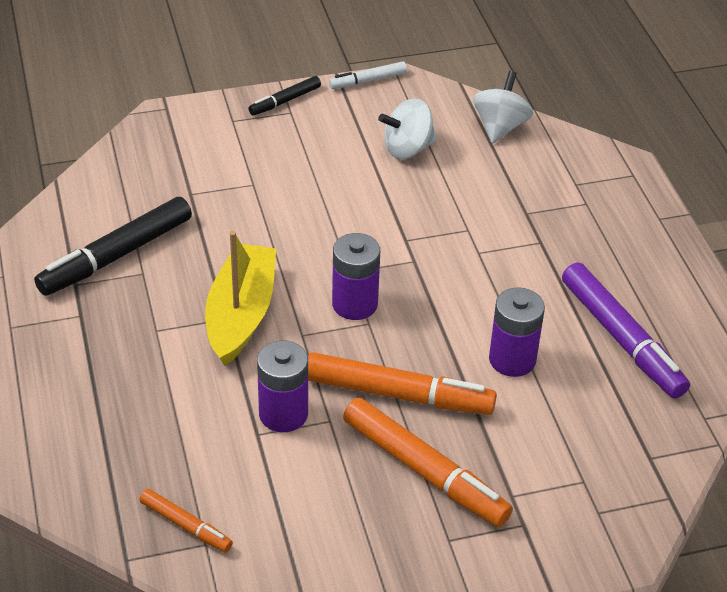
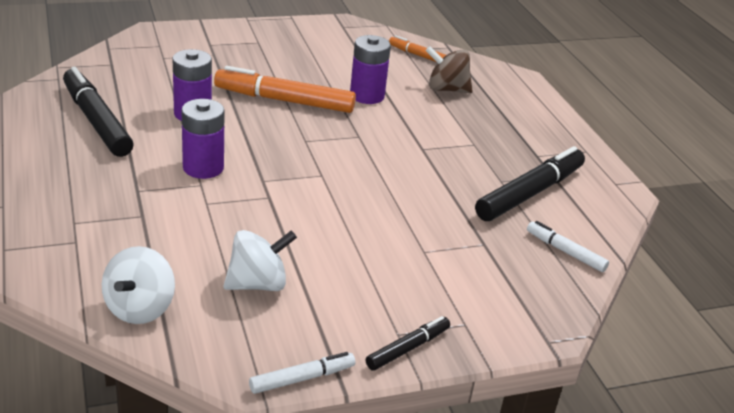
camera: 175 degrees right, 10 degrees down
(110, 187) = (565, 251): none -> white marker
(162, 439) = (446, 89): none -> brown spinning top
(241, 314) = (410, 150): yellow boat -> none
(354, 304) = (317, 152): purple battery -> purple battery (203, 168)
(424, 471) = (269, 66): orange marker -> none
(621, 339) = (96, 121): purple marker -> black marker

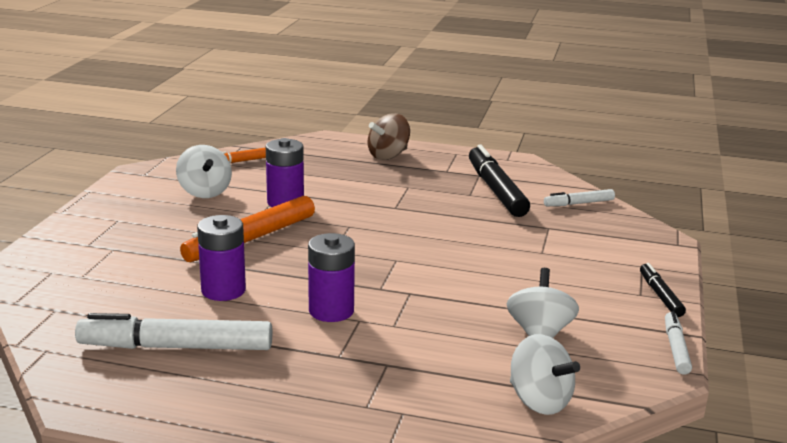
camera: 55 degrees left, 10 degrees down
(96, 121) = (176, 347): black marker -> white marker
(343, 58) = (205, 192): none -> white spinning top
(446, 89) = (312, 169): brown spinning top -> brown spinning top (388, 156)

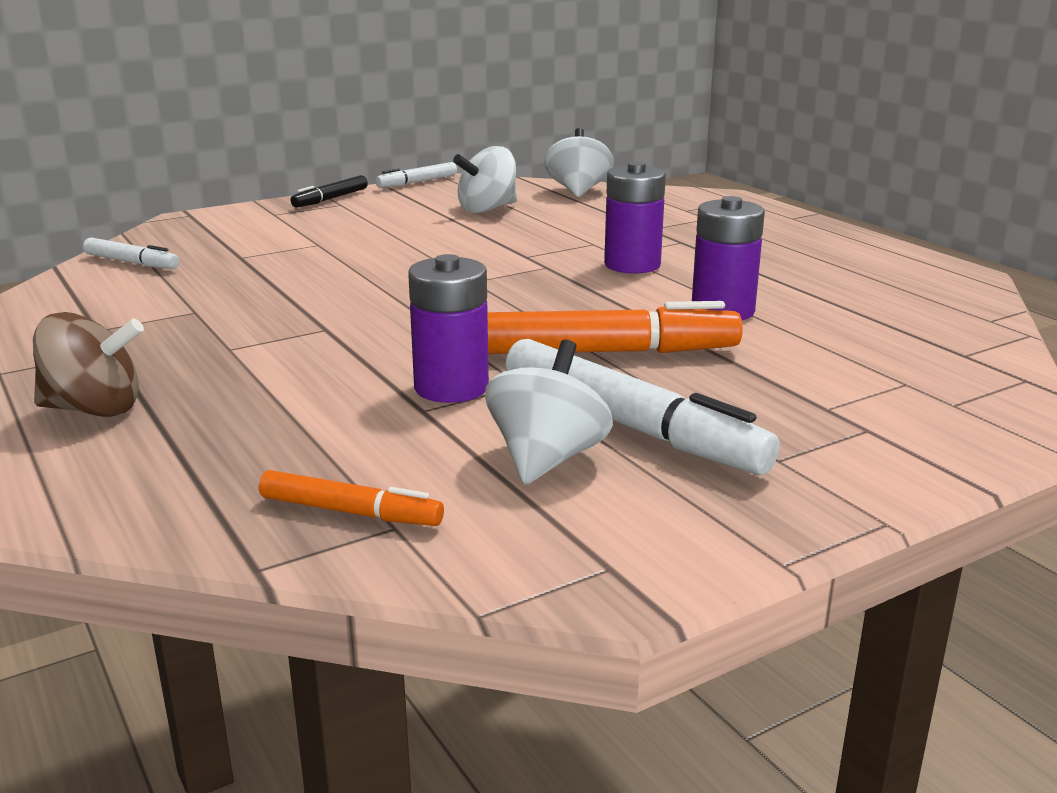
camera: 135 degrees left, 0 degrees up
(176, 347) = (834, 284): white marker -> white marker (630, 426)
(496, 190) = (152, 304): black marker -> none

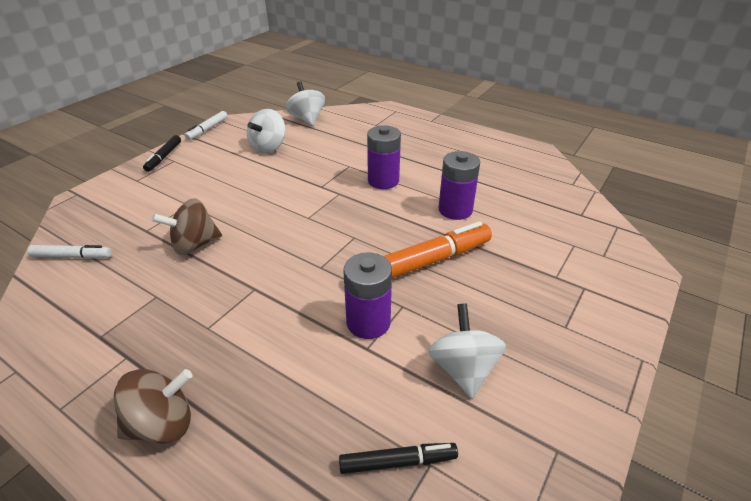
camera: 25 degrees left, 15 degrees up
(288, 278) = (194, 245): none -> brown spinning top
(351, 512) = (398, 462): orange marker -> black marker
(630, 426) = (482, 324): white marker -> none

